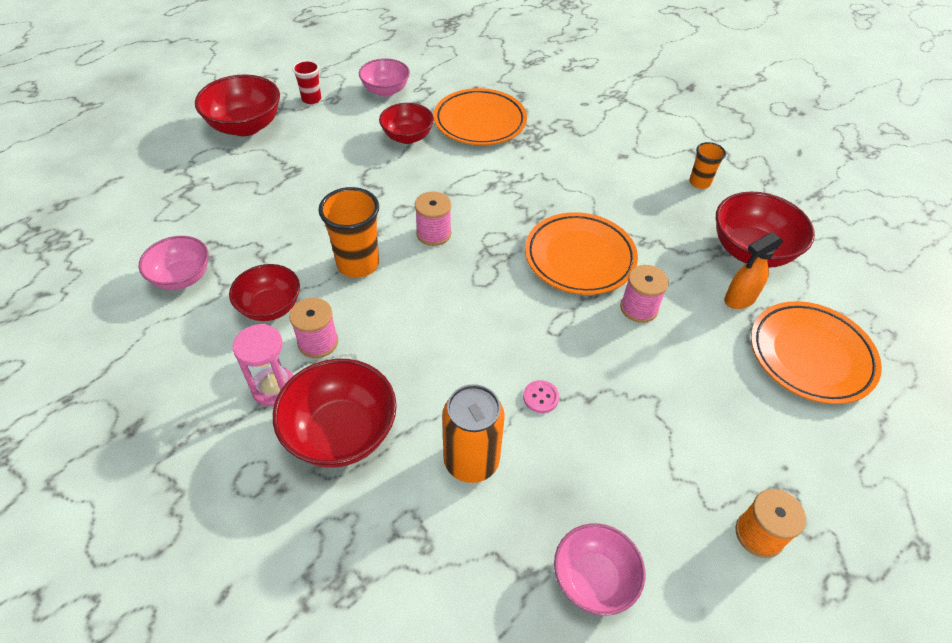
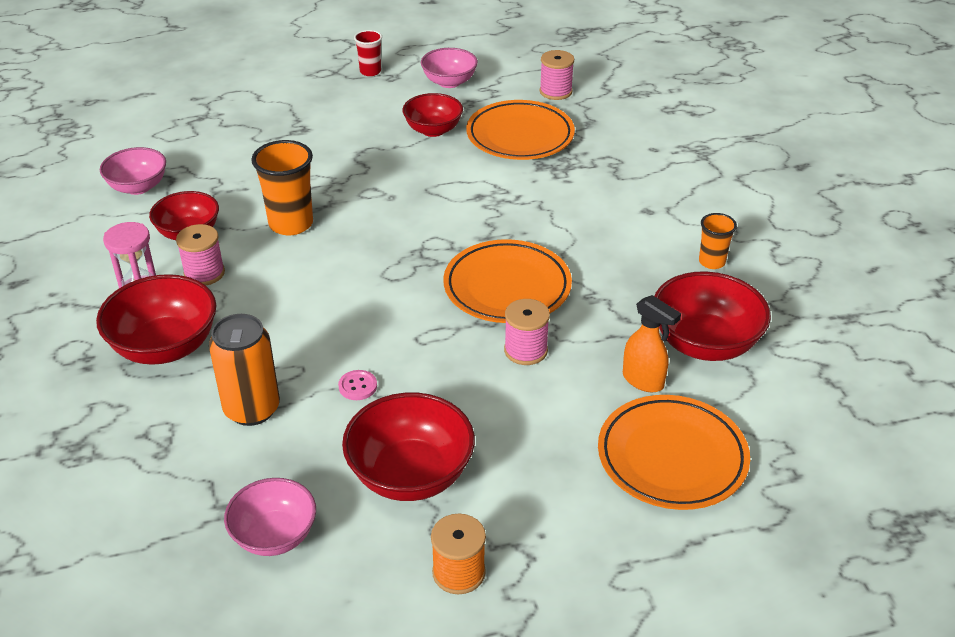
camera: 30 degrees right, 10 degrees down
(245, 126) = (290, 80): red bowl -> red bowl (410, 475)
(433, 233) = (382, 221): pink spool -> pink spool (555, 91)
(739, 299) = (643, 381): orange spray bottle -> orange spray bottle turned 135 degrees counterclockwise

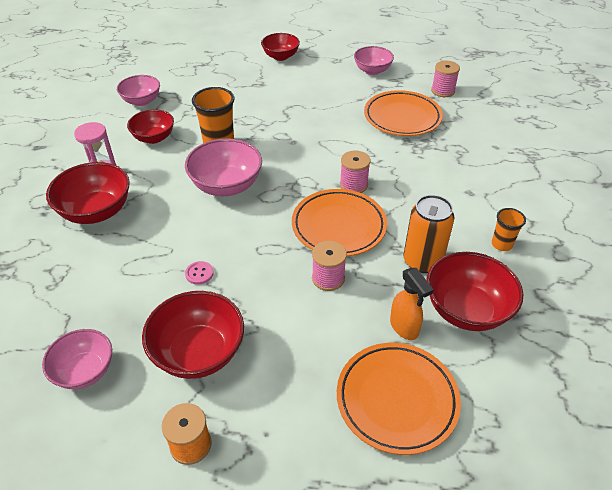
camera: 20 degrees right, 5 degrees up
(204, 273) = (148, 167): pink spool -> pink spool (353, 185)
(252, 409) = (123, 271): orange can -> orange can (422, 261)
(331, 272) = (226, 186): none -> pink bowl
(370, 71) = (324, 54): red cup -> none
(433, 130) = (345, 101): red bowl -> red bowl (280, 56)

